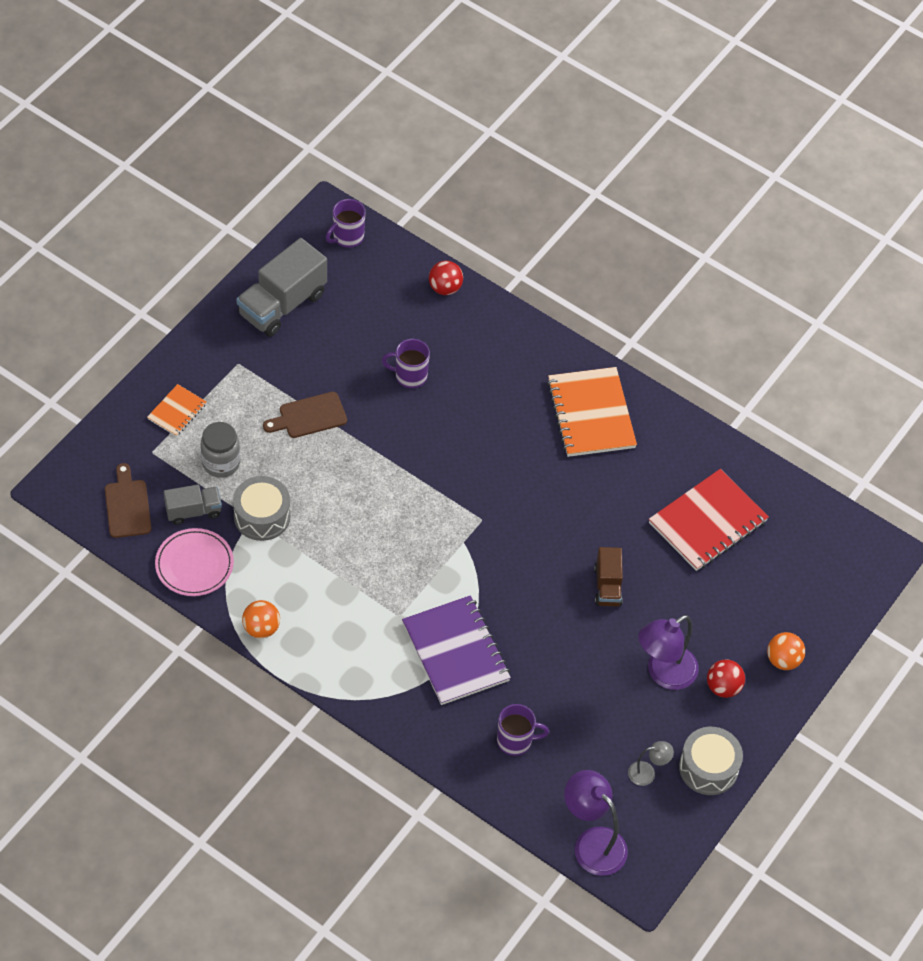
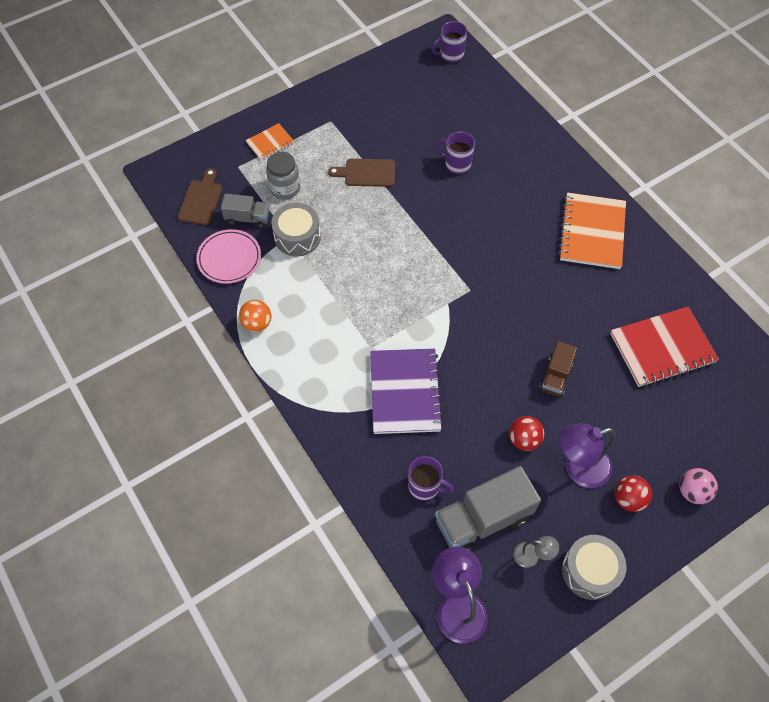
camera: 25 degrees right, 5 degrees up
(282, 304) = (382, 89): grey truck -> grey truck (483, 519)
(445, 288) = (510, 108): red ball -> red ball (524, 439)
(783, 660) = (692, 491): orange ball -> pink ball

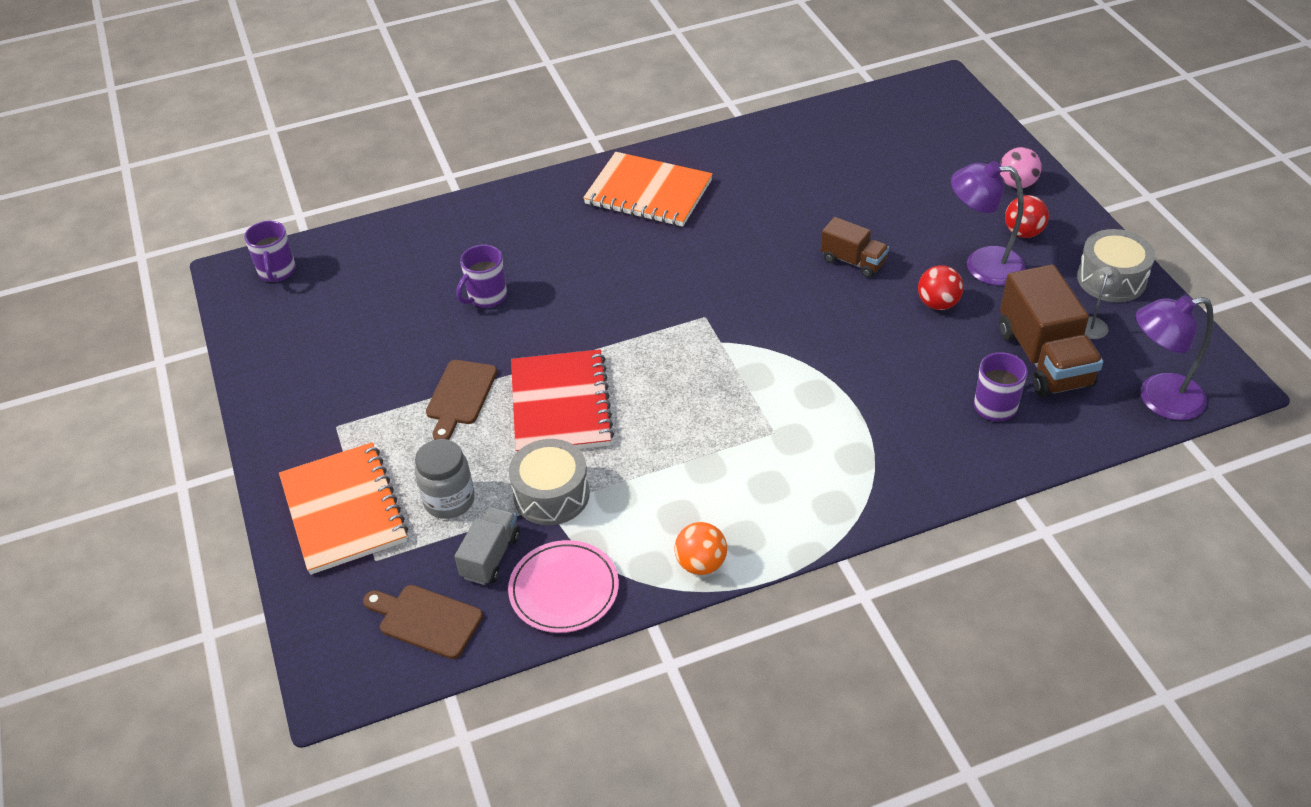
camera: 75 degrees left, 15 degrees down
(270, 143) = (344, 510): orange notebook -> orange notebook, size x1.93
(405, 392) = (852, 406): purple notebook -> none
(483, 519) = (1044, 358): grey truck -> brown truck
(578, 469) = (982, 265): purple lamp -> purple lamp turned 105 degrees clockwise
(662, 348) = (831, 169): red notebook -> red notebook (561, 405)

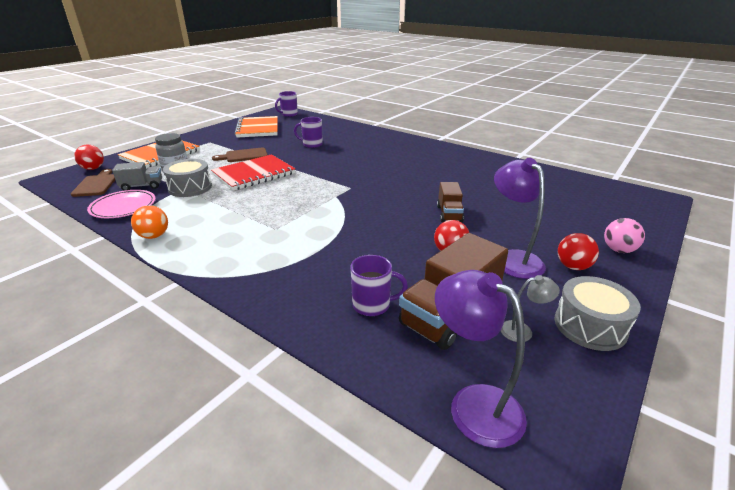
camera: 55 degrees right, 15 degrees down
(330, 621) = (93, 168): none -> red ball
(648, 193) = (424, 154): orange notebook -> orange notebook (258, 128)

